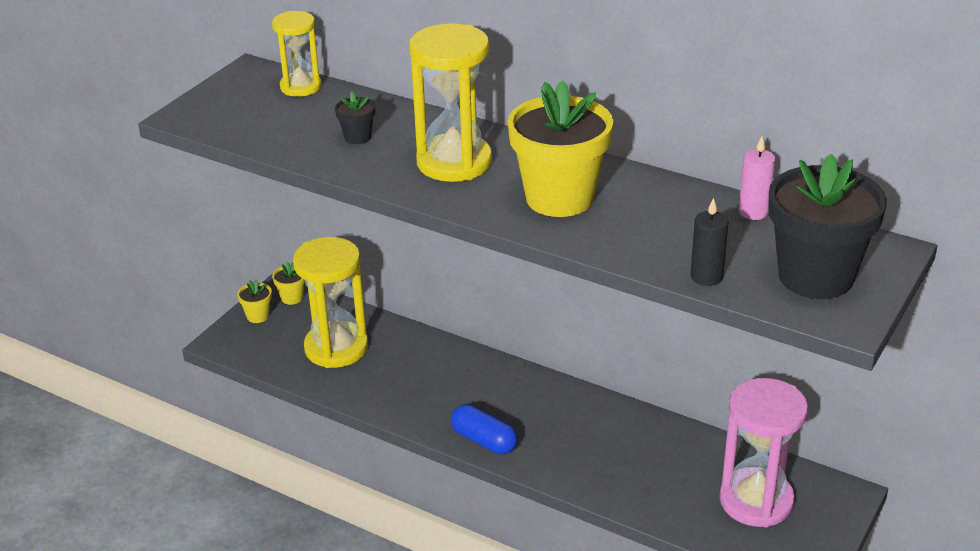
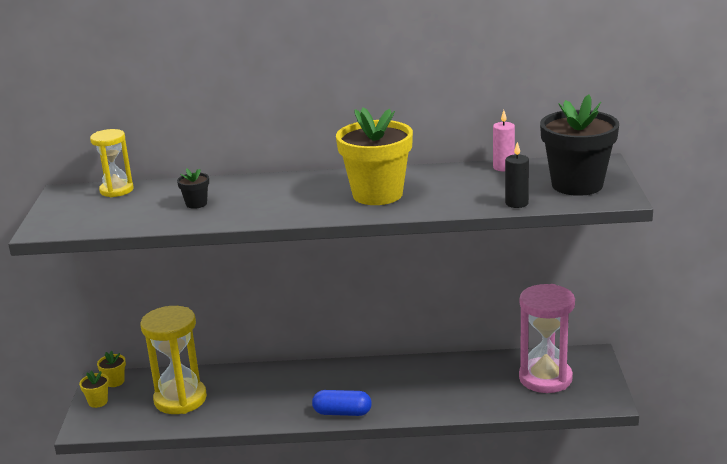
camera: 30 degrees left, 10 degrees down
(454, 162) = (283, 197): yellow hourglass -> none

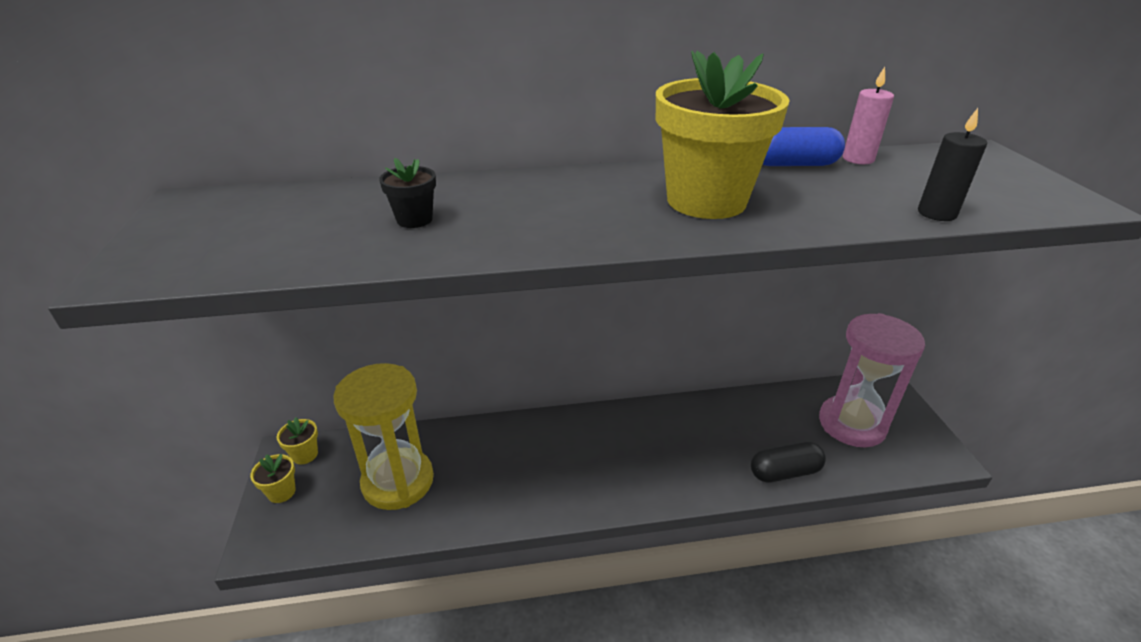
camera: 10 degrees left, 10 degrees up
(116, 190) = (276, 197): yellow hourglass -> none
(342, 413) = (622, 494): blue capsule -> blue capsule (794, 164)
(472, 405) = (784, 472): none -> black capsule
(577, 185) = (992, 183): black flower pot -> none

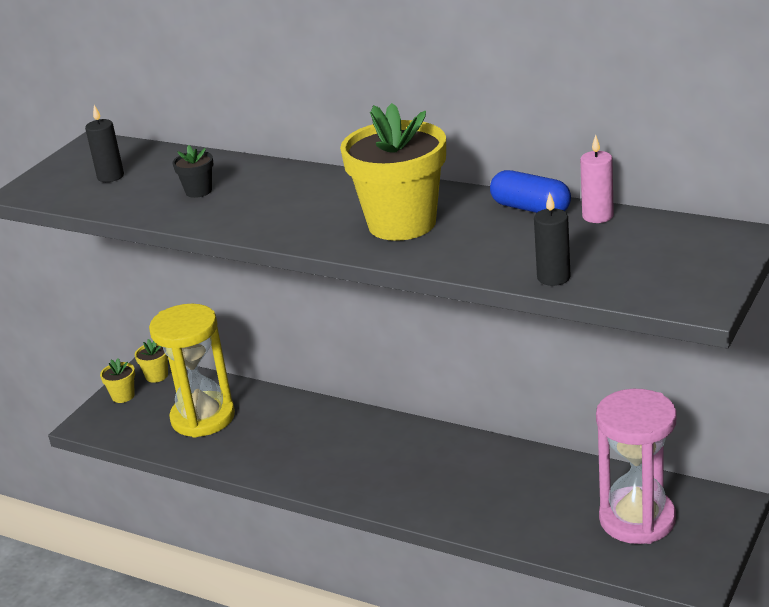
camera: 40 degrees right, 5 degrees down
(260, 229) = (110, 176): none -> black candle
(784, 472) = (514, 528): black capsule -> none

